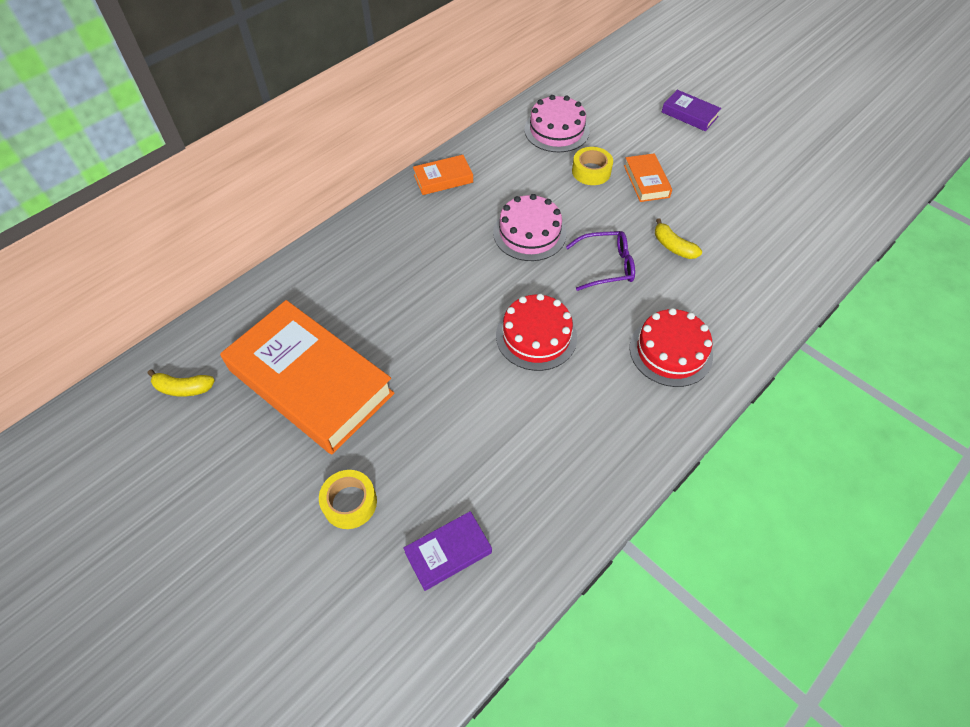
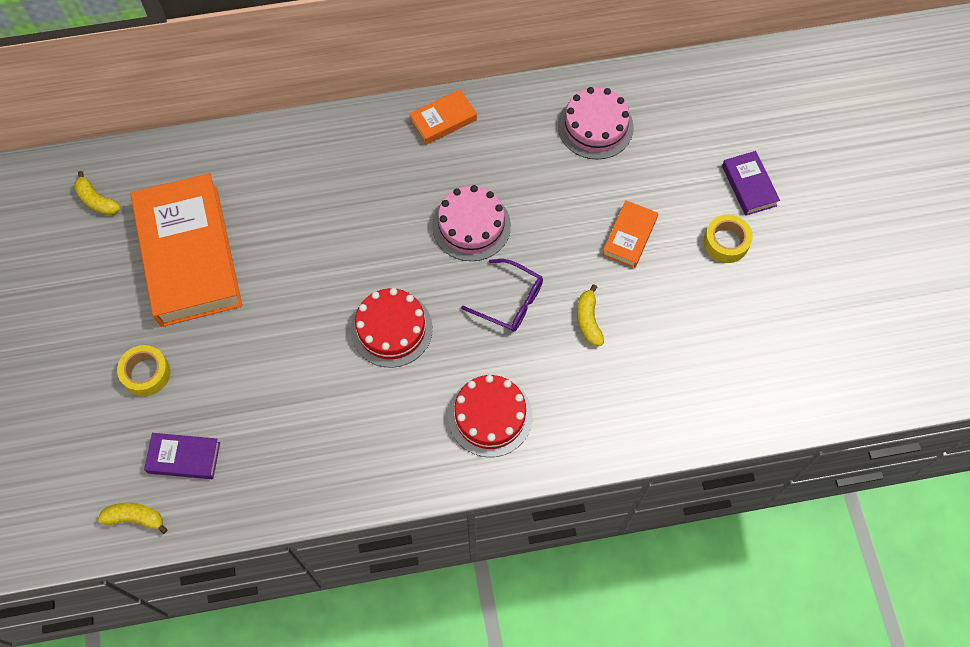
camera: 35 degrees right, 10 degrees up
(443, 178) = (443, 120): orange book -> orange book turned 45 degrees counterclockwise
(447, 642) = (135, 518): none -> yellow banana
(591, 171) = (586, 194): yellow tape -> yellow tape (726, 242)

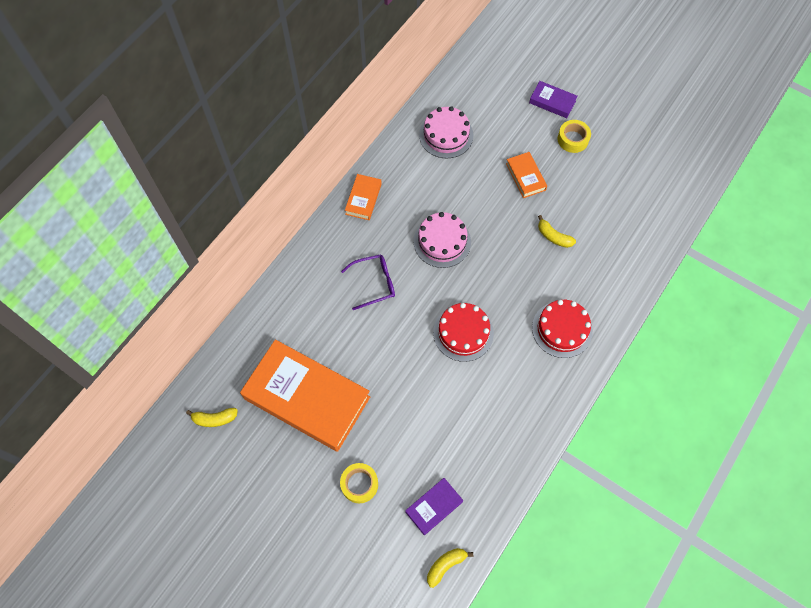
camera: 45 degrees left, 0 degrees up
(509, 301) = (505, 262): purple glasses -> purple glasses (374, 283)

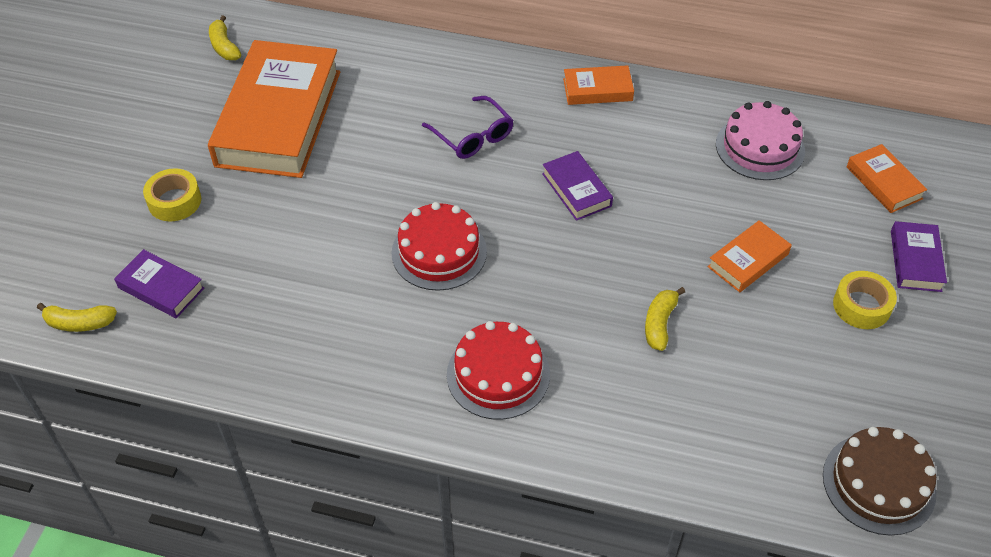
camera: 70 degrees right, 15 degrees down
(442, 241) = (576, 190): pink cake -> purple book
(445, 565) = (79, 323): yellow banana -> yellow banana turned 150 degrees clockwise
(495, 89) = (884, 183): none -> orange book
(676, 182) = (878, 483): none -> brown cake

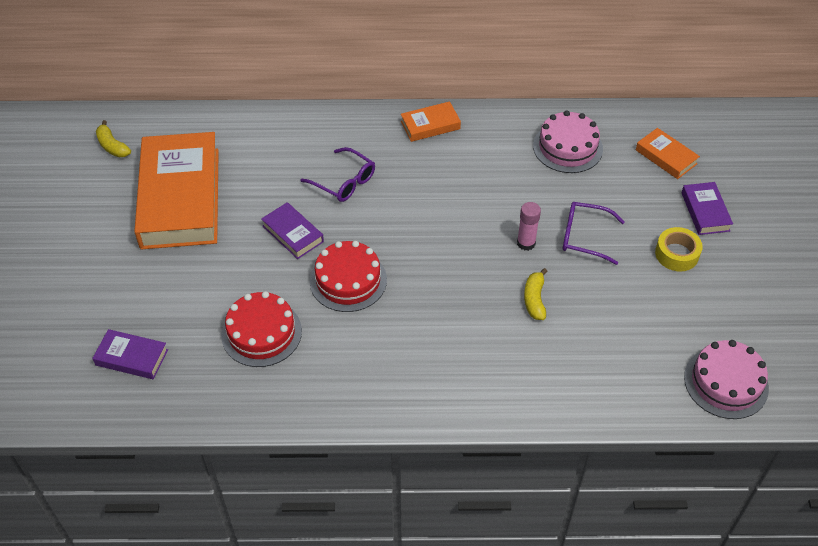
camera: 15 degrees left, 0 degrees up
(79, 323) = (73, 401): yellow banana -> none
(174, 201) = (117, 284): yellow tape -> none
(498, 374) = (425, 366): red cake -> red cake (261, 333)
(576, 190) = (439, 209): purple book -> purple book (292, 234)
(670, 253) = (526, 243): none -> pink glue stick
(748, 260) = (585, 237): orange book -> purple glasses
(878, 483) = (726, 382): brown cake -> pink cake

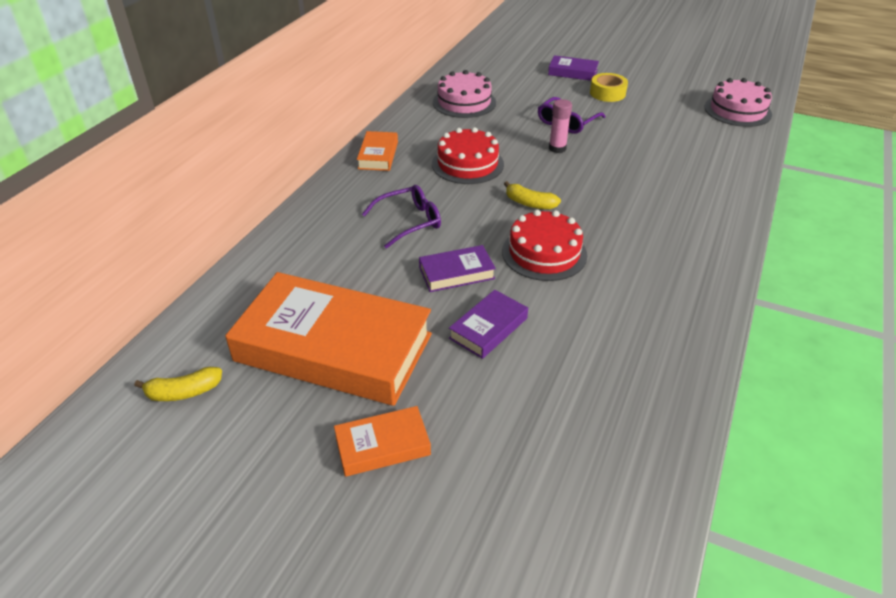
camera: 65 degrees left, 10 degrees down
(132, 357) = (574, 457): purple book -> purple book (488, 328)
(261, 333) = (585, 331): red cake -> red cake (467, 164)
(534, 299) = (622, 161): yellow banana -> yellow banana (529, 203)
(666, 157) = (507, 70): orange book -> orange book (382, 445)

